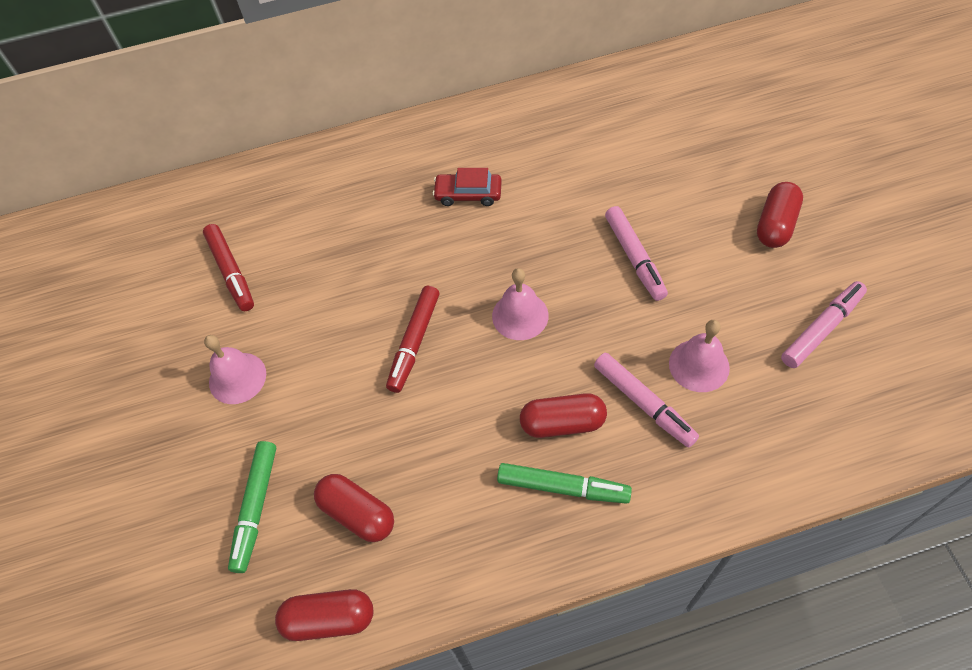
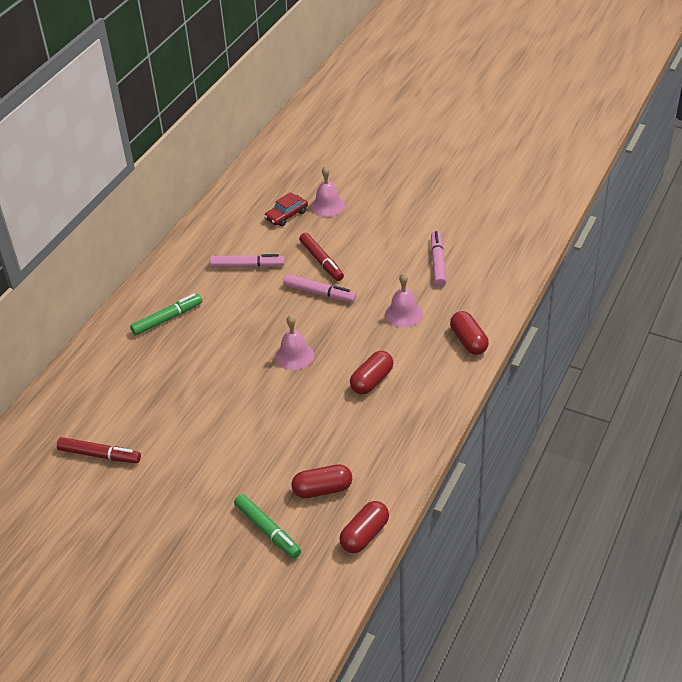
camera: 50 degrees left, 15 degrees down
(237, 378) = (176, 493): pink bell -> pink bell (327, 206)
(414, 342) = (255, 406): red marker -> red marker (321, 261)
(468, 194) = (194, 325): red car -> red car (286, 215)
(563, 487) = (403, 403): green marker -> green marker (167, 319)
(643, 403) = (398, 346): pink marker -> pink marker (247, 266)
(775, 225) = (368, 235): red capsule -> red capsule (468, 341)

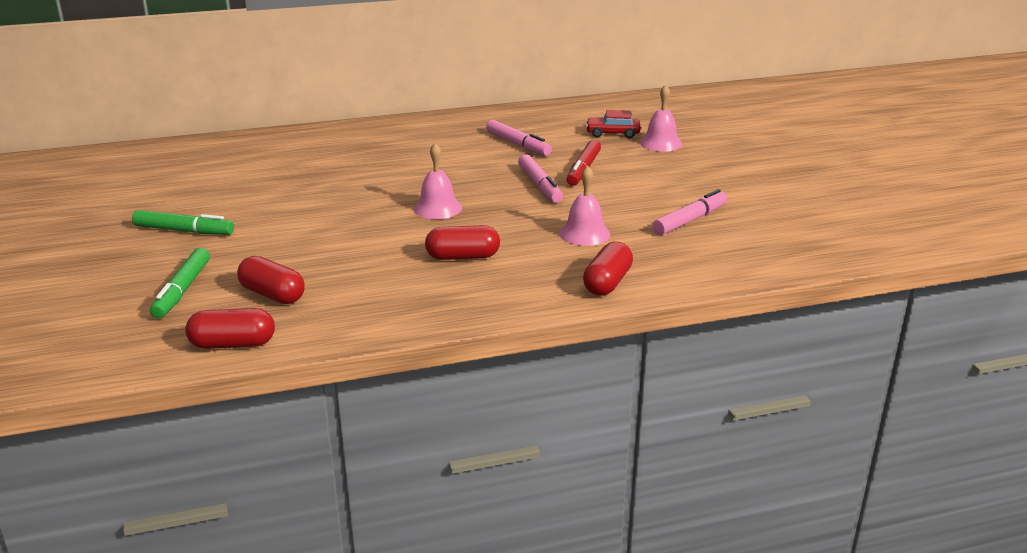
camera: 45 degrees right, 15 degrees down
(99, 455) = (194, 183): red marker -> none
(167, 319) = (397, 142): green marker -> green marker (184, 231)

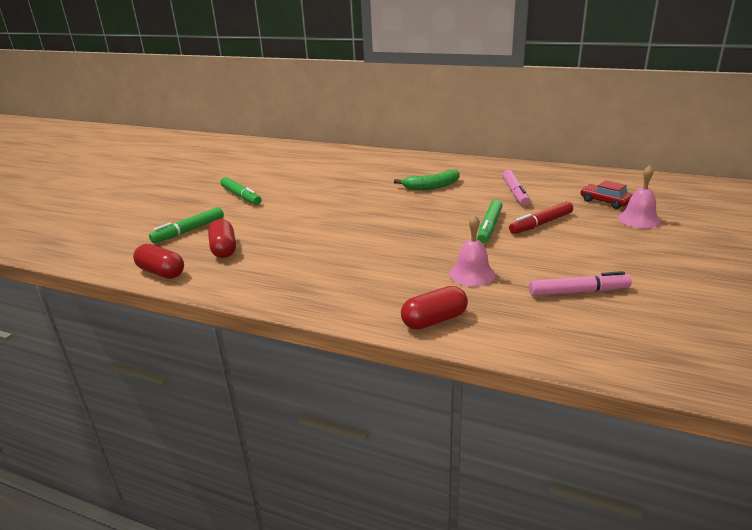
camera: 40 degrees right, 0 degrees up
(419, 159) = (431, 186): none -> green banana
(437, 208) = (395, 223): pink bell -> none
(463, 257) = (362, 262): red capsule -> none
(540, 185) = (489, 227): pink marker -> green marker

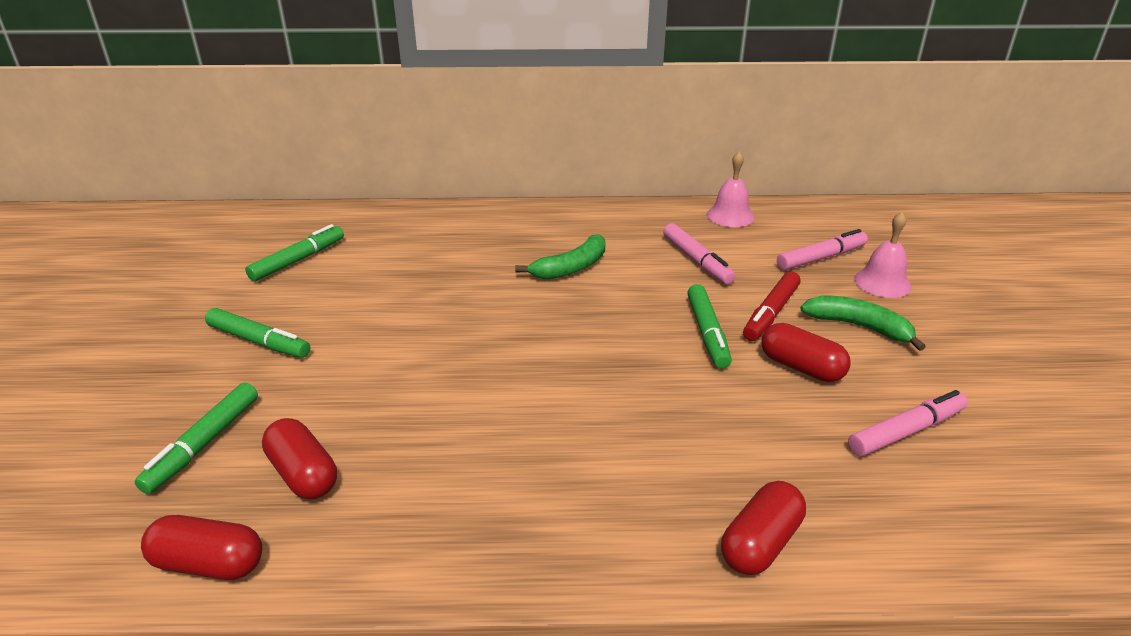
camera: 25 degrees left, 5 degrees up
(284, 166) = (298, 260): none -> green marker
(472, 274) = (747, 432): pink bell -> pink bell (730, 215)
(536, 251) = (801, 367): none -> red capsule
(597, 238) = (859, 327): none -> green banana
(605, 201) = (821, 258): red car -> pink marker

